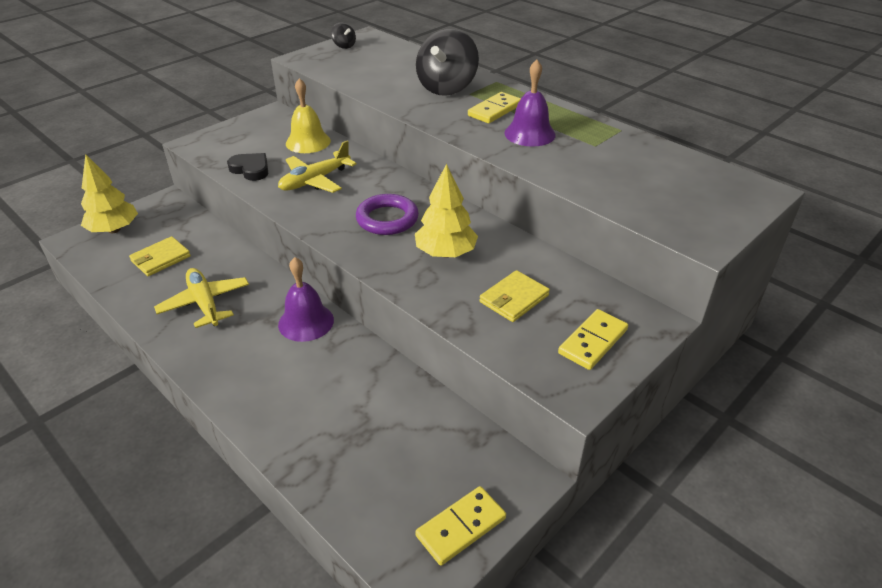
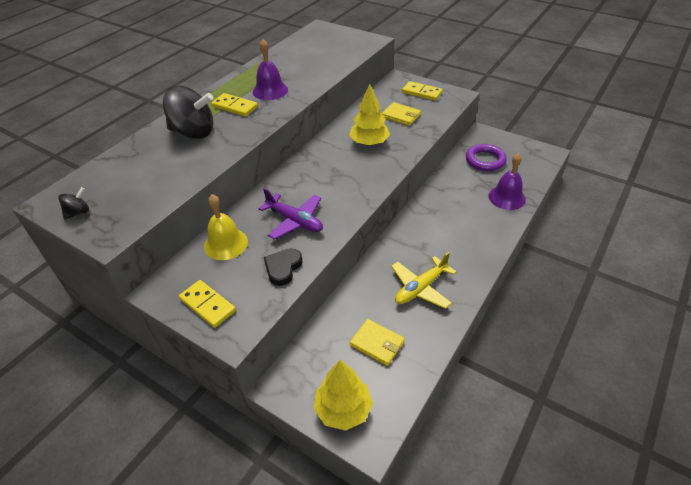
camera: 100 degrees left, 5 degrees up
(306, 322) = (416, 228): purple bell -> purple bell (507, 197)
(315, 180) = (295, 221): yellow plane -> purple plane
(387, 219) = (339, 172): purple ring -> purple ring (485, 160)
(461, 527) = (518, 146): yellow domino -> yellow domino (208, 305)

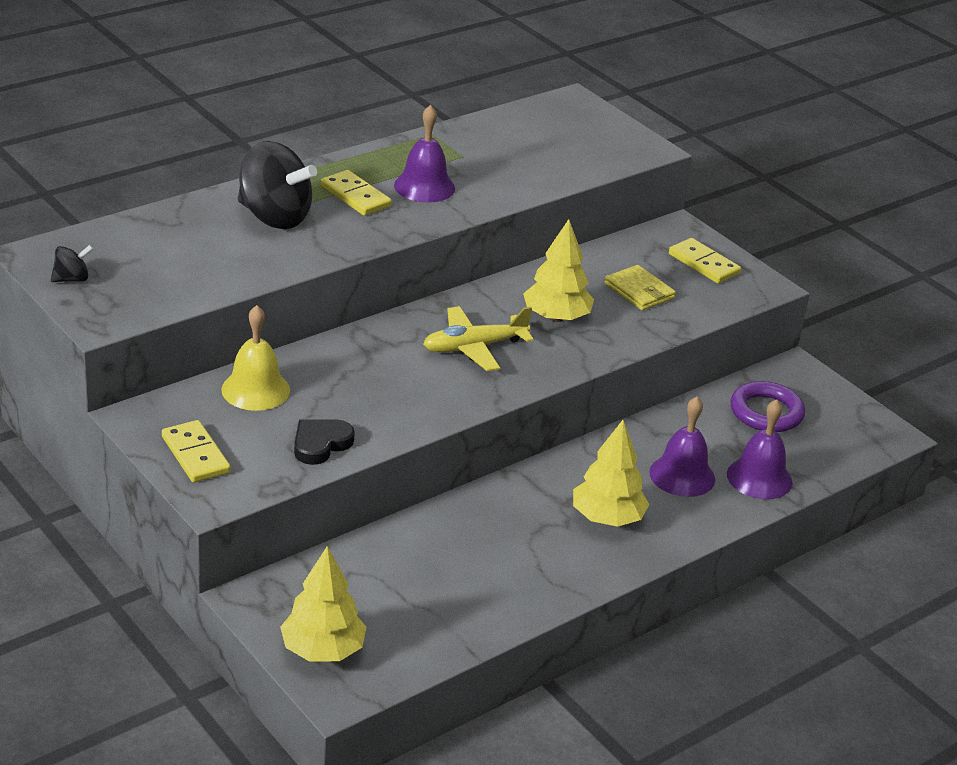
camera: 15 degrees right, 10 degrees down
(295, 221) = (371, 391): purple plane -> none
(377, 343) = (415, 596): yellow wallet -> none
(421, 288) = (525, 553): yellow plane -> yellow plane (474, 347)
(449, 249) = (607, 518): none -> yellow tree
(470, 209) = (682, 475): none -> purple bell

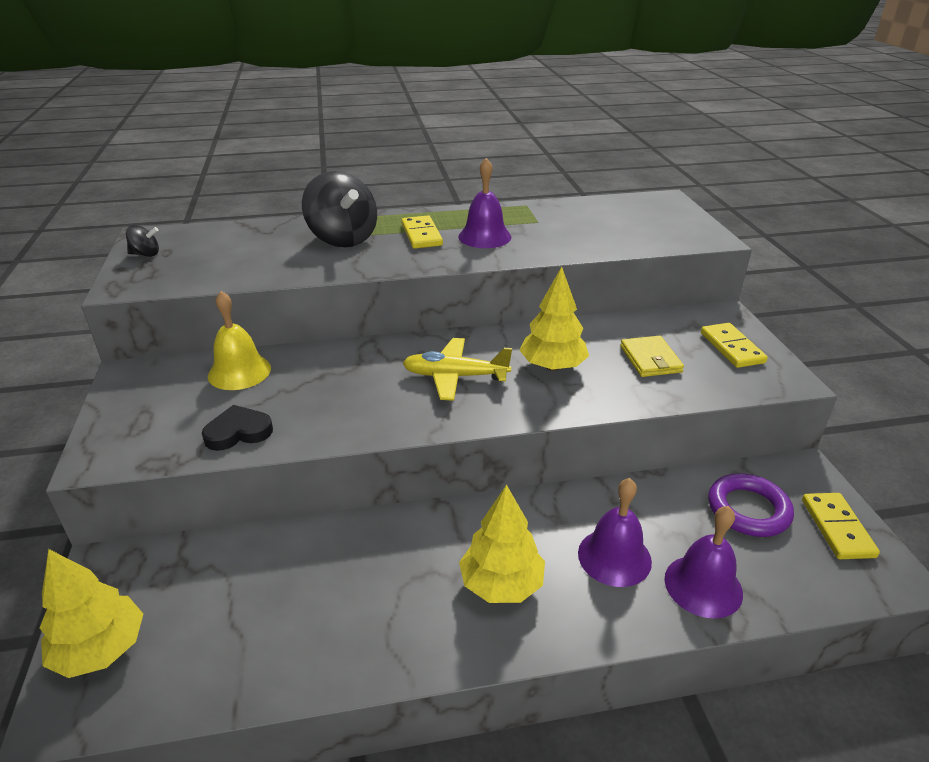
camera: 30 degrees right, 0 degrees up
(196, 455) = (131, 415): yellow domino -> yellow domino (837, 528)

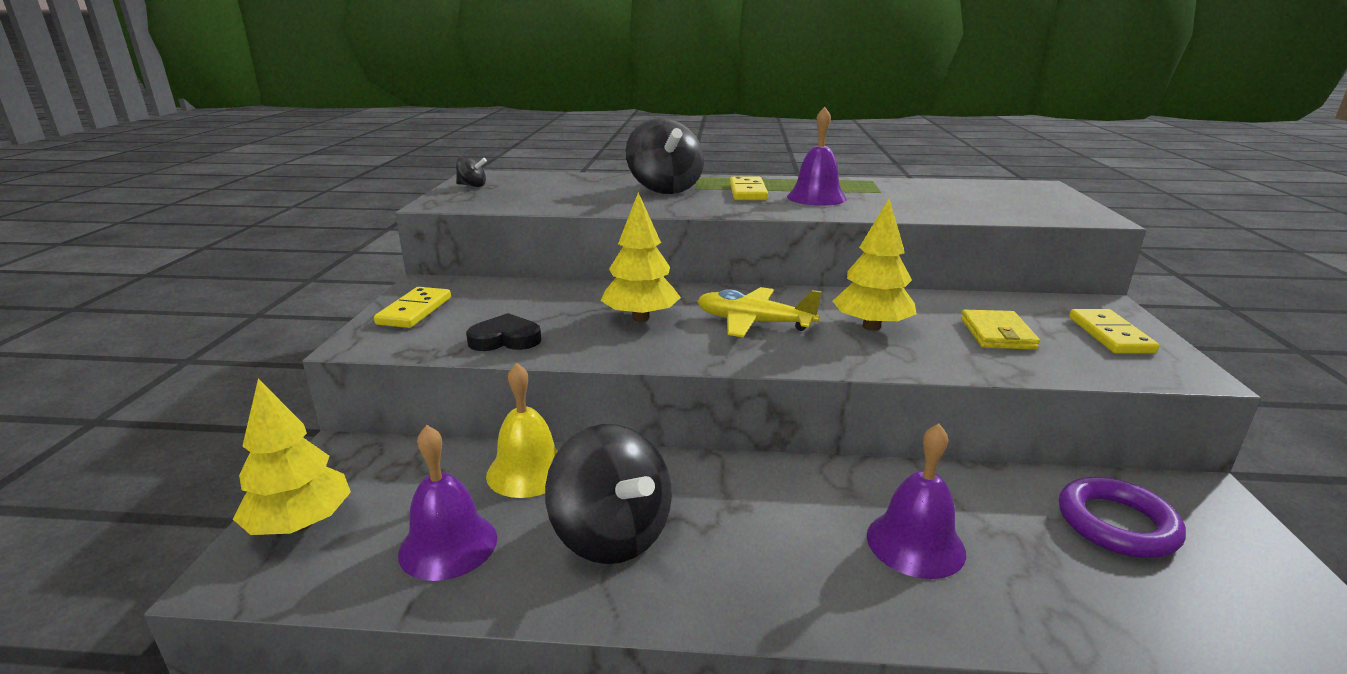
camera: 15 degrees right, 10 degrees down
(239, 372) = (529, 294): yellow bell -> yellow bell (528, 471)
(382, 600) = (611, 535): none -> black spinning top
(501, 584) = (760, 546): yellow tree -> yellow tree (641, 318)
(703, 585) = (1036, 598): purple bell -> purple bell (448, 545)
(837, 528) = (1255, 567): yellow domino -> yellow domino (415, 311)

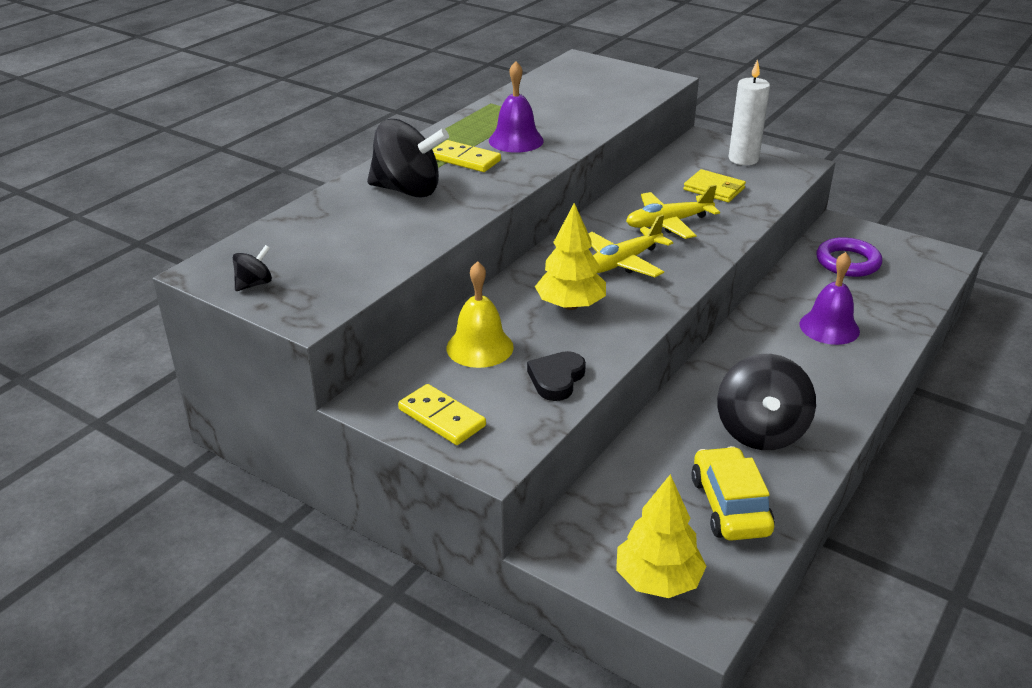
camera: 60 degrees left, 10 degrees up
(448, 545) = (730, 506): purple bell -> yellow car
(528, 471) = (661, 449): yellow bell -> yellow bell (480, 347)
(611, 535) = (760, 431): black spinning top -> black spinning top turned 105 degrees clockwise
(871, 326) = (668, 223): yellow tree -> yellow plane
(1110, 335) = (743, 159): yellow domino -> white candle

